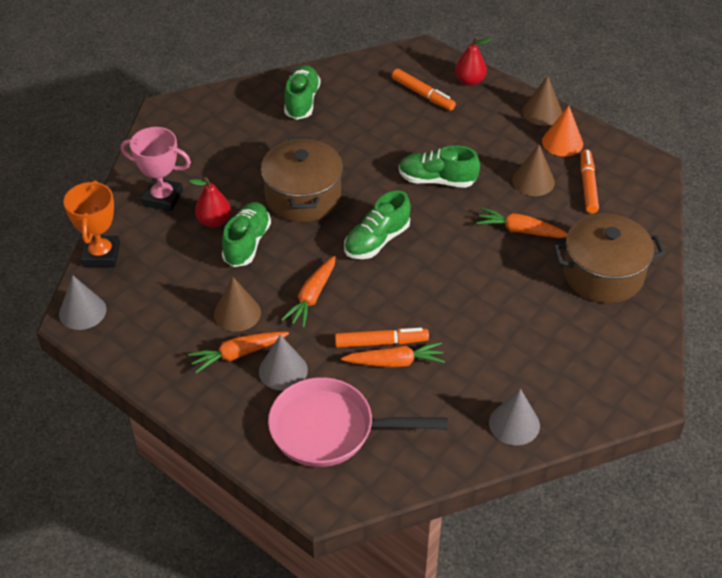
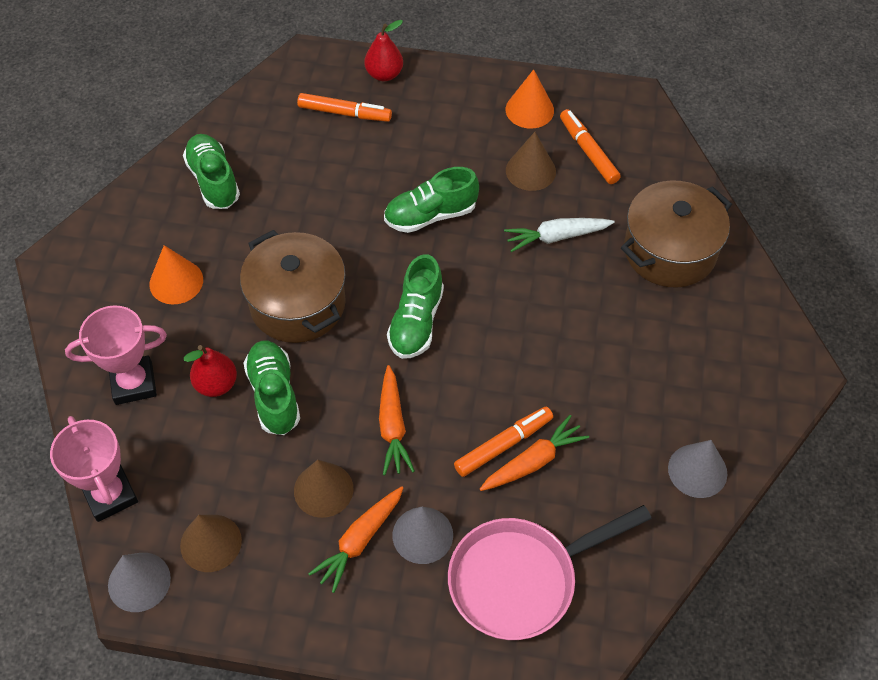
camera: 30 degrees left, 10 degrees up
(101, 255) = (110, 495): orange trophy -> pink trophy
(233, 151) = (176, 282): none -> orange cone
(520, 230) = (556, 237): orange carrot -> white carrot
(542, 112) = (485, 81): brown cone -> brown cone (211, 543)

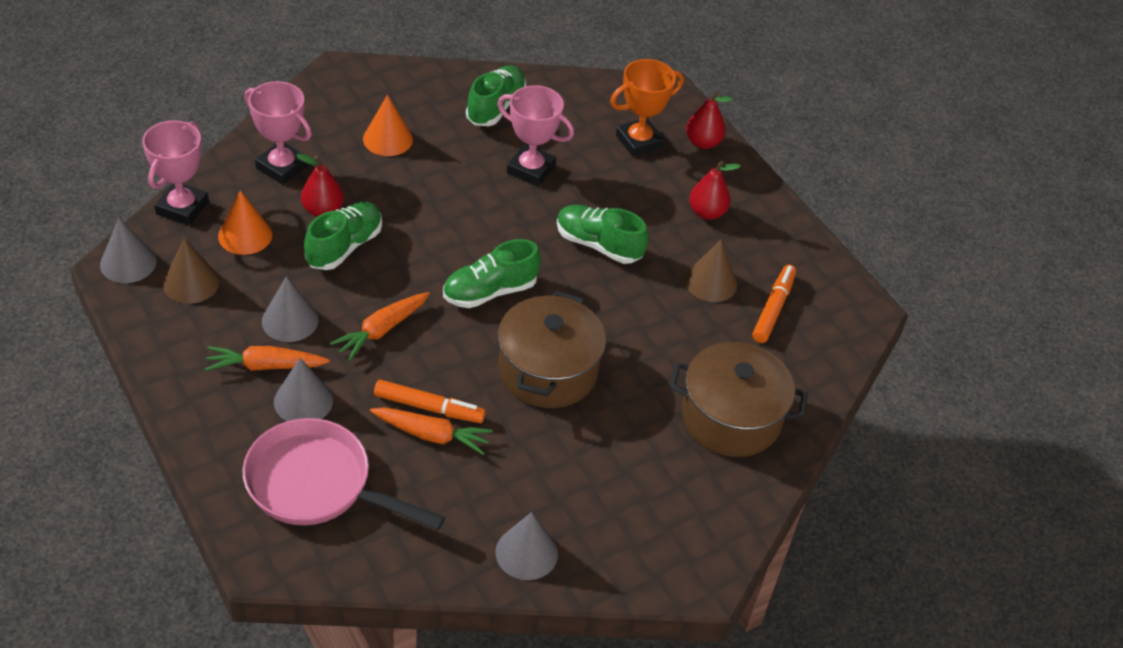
camera: 45 degrees right, 10 degrees down
(297, 304) = (436, 215): brown pot -> brown pot (548, 371)
(308, 204) = (531, 169): none -> pink trophy
(323, 489) = (290, 320): brown cone -> grey cone
(344, 113) = (639, 141): orange marker -> orange trophy
(459, 123) = (707, 212): none -> red pear
(529, 110) = (772, 248): orange cone -> orange cone (245, 235)
(556, 237) = (662, 334): white carrot -> none

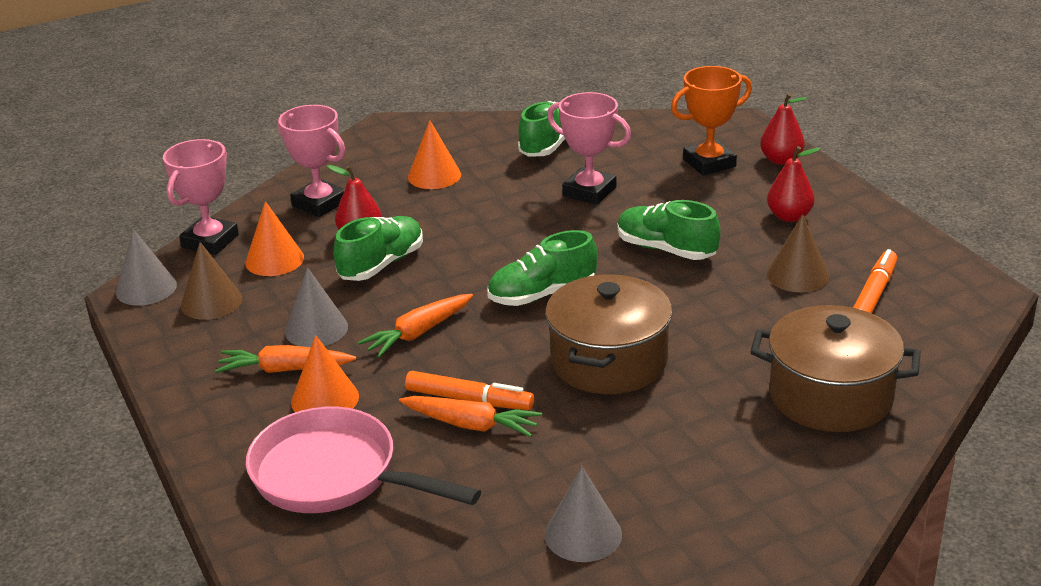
camera: 10 degrees right, 15 degrees down
(303, 401) = (325, 399): grey cone -> orange cone

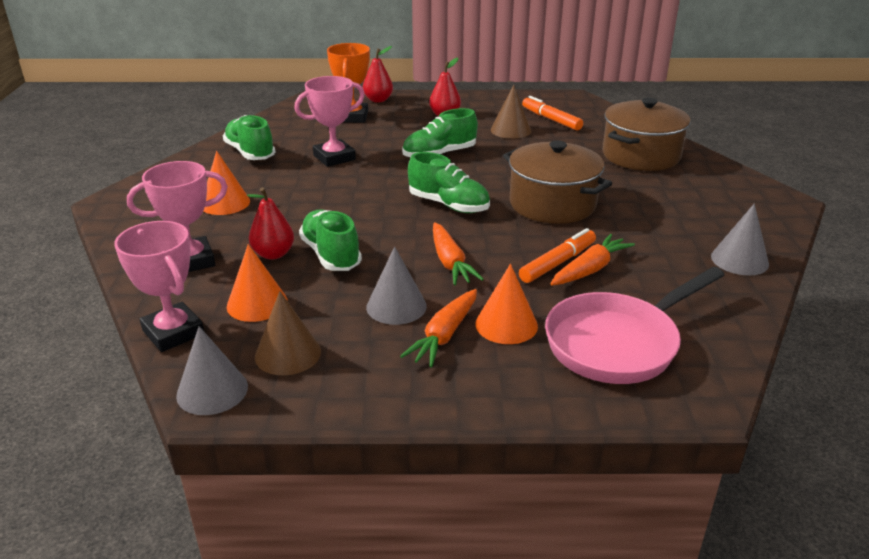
camera: 65 degrees left, 0 degrees up
(542, 294) = (448, 205): green shoe -> green shoe turned 60 degrees counterclockwise

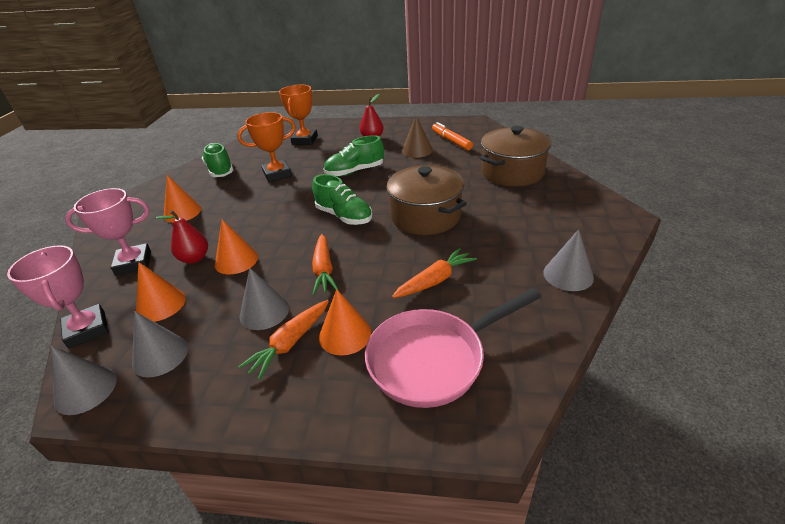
camera: 10 degrees right, 5 degrees up
(288, 354) = (160, 355): brown cone -> grey cone
(331, 255) = (236, 260): green shoe -> orange cone
(334, 157) = (277, 174): pink trophy -> orange trophy
(378, 100) = (329, 126): red pear -> none
(557, 263) = (410, 273): orange marker -> none

